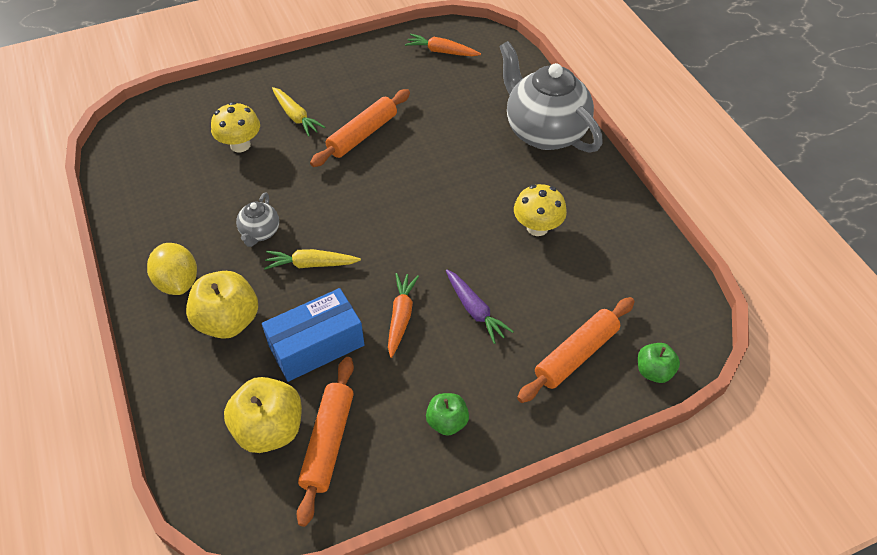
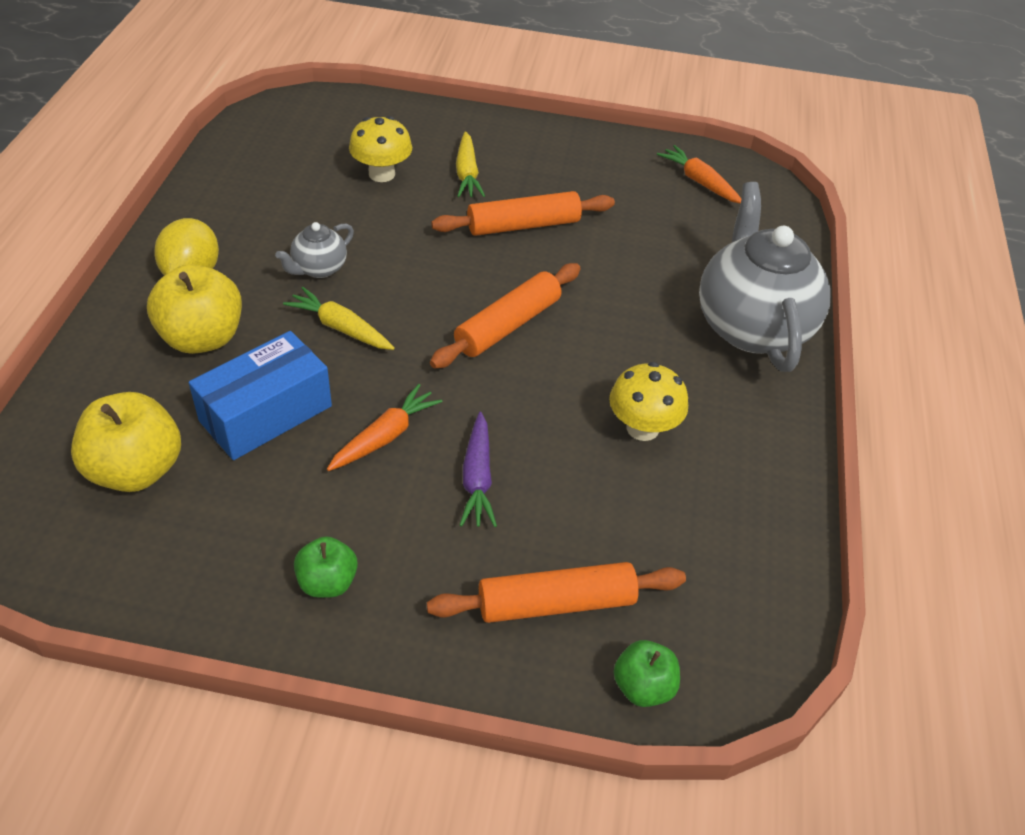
camera: 30 degrees right, 5 degrees down
(316, 345) = (266, 413): blue box -> blue box turned 45 degrees counterclockwise
(328, 442) = (180, 522): orange rolling pin -> orange rolling pin (508, 325)

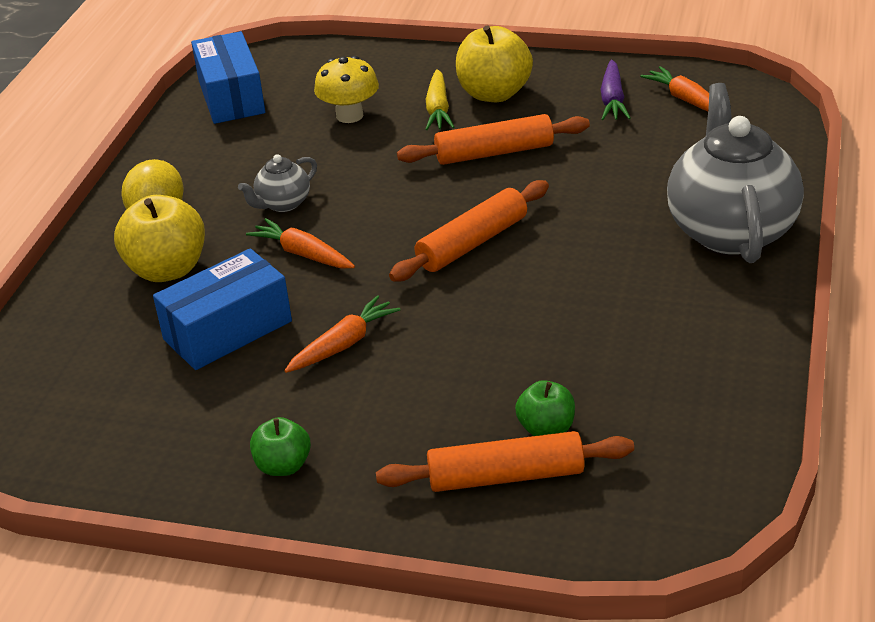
camera: 10 degrees right, 10 degrees down
(136, 470) = (104, 382): yellow apple -> yellow apple (494, 94)
(264, 144) = (231, 96): none -> blue box
(340, 328) = (303, 254): yellow carrot -> orange carrot
(477, 478) = (434, 376): purple carrot -> purple carrot (612, 100)
(642, 428) = (605, 326): yellow mushroom -> none
(643, 686) = (587, 542): green apple -> green apple (546, 428)

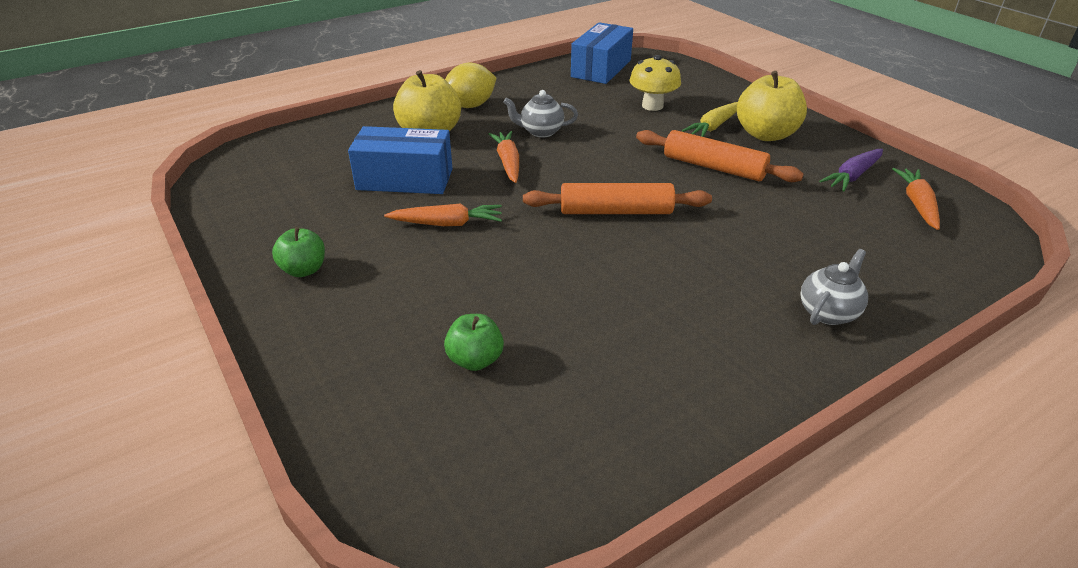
camera: 40 degrees right, 0 degrees up
(506, 476) = (400, 373): orange rolling pin -> none
(730, 230) = (828, 312): grey teapot -> grey teapot, size x0.45

